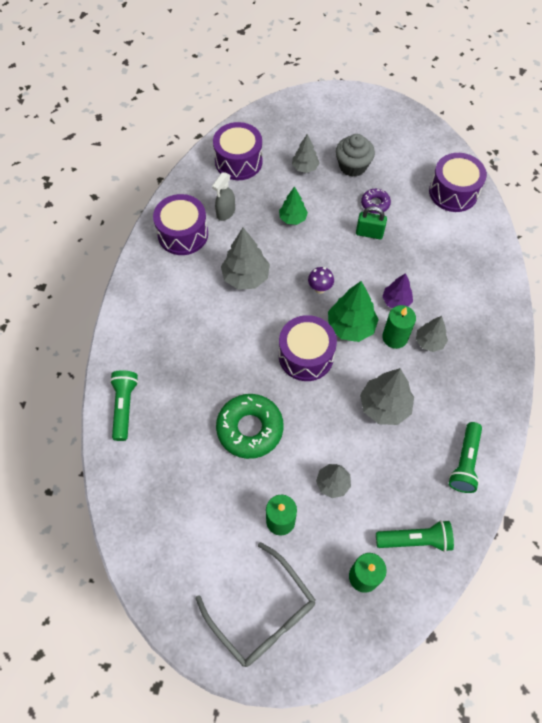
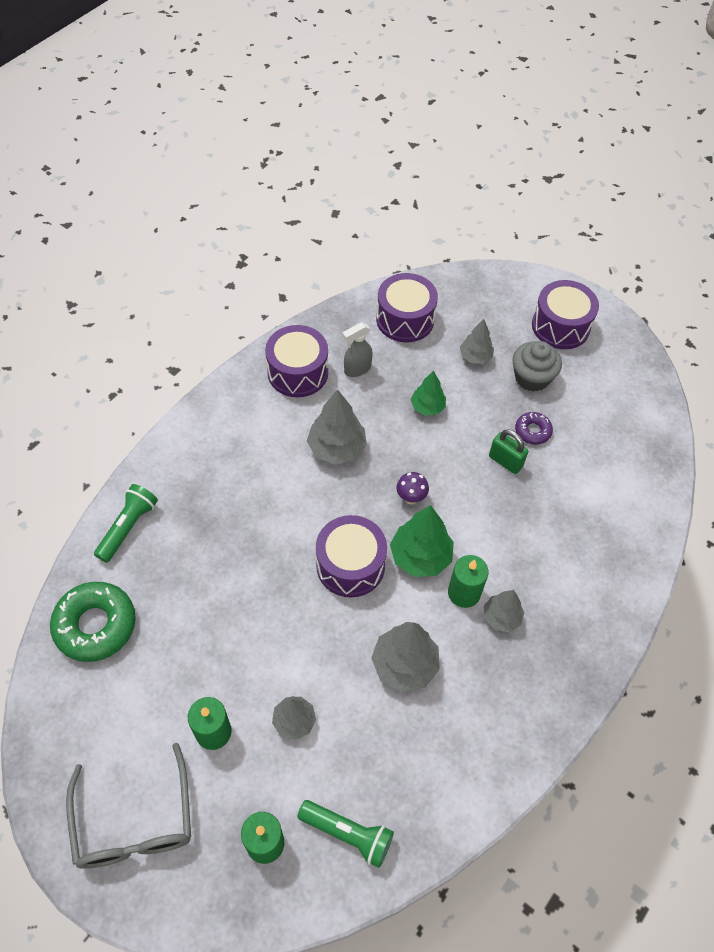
camera: 25 degrees right, 5 degrees down
(250, 429) = (241, 615): green donut -> green donut (95, 625)
(396, 301) = (490, 552): purple tree -> none
(453, 192) = (635, 458): purple drum -> purple drum (560, 326)
(464, 462) = (459, 776): green flashlight -> none

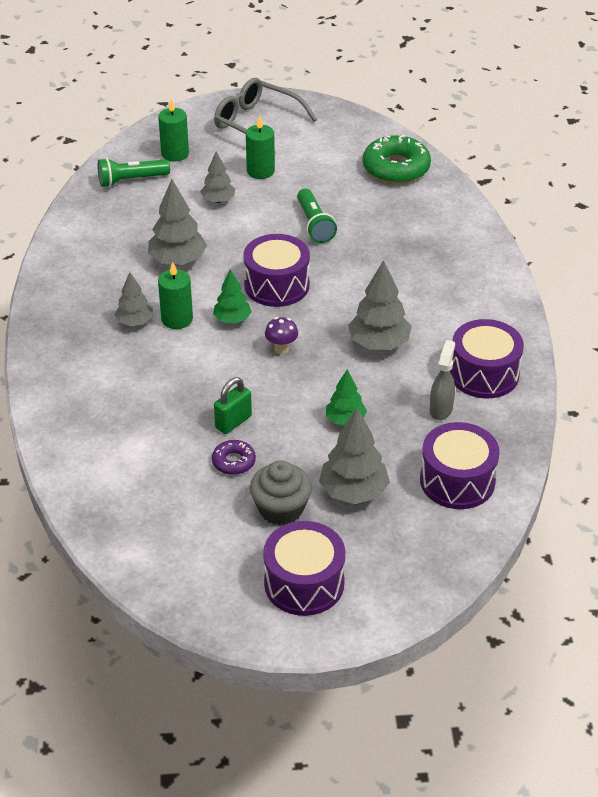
camera: 140 degrees right, 15 degrees down
(128, 527) = (452, 215): green flashlight -> green flashlight (314, 224)
(420, 557) = (232, 319): green tree -> green tree, size x0.62
(475, 357) = (353, 492): grey tree -> grey tree, size x1.61
(505, 461) = (233, 422): green padlock -> green padlock turned 45 degrees counterclockwise

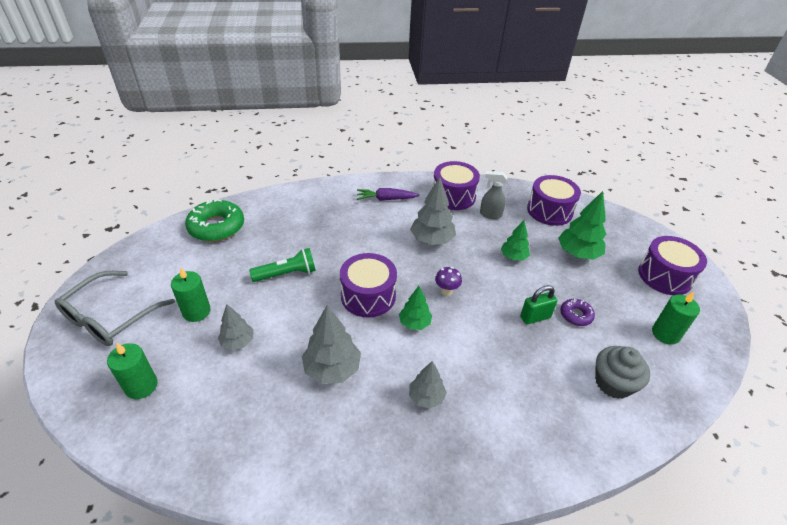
camera: 95 degrees left, 0 degrees up
(131, 180) = (182, 425): green flashlight -> none
(177, 319) = (418, 363): green candle -> green candle (665, 334)
(233, 422) = (535, 317): green padlock -> green padlock turned 60 degrees counterclockwise
(281, 509) = (609, 288): grey cupcake -> grey cupcake (613, 383)
(353, 492) = (577, 253): grey tree -> green tree
(468, 304) = (386, 199): none -> purple carrot

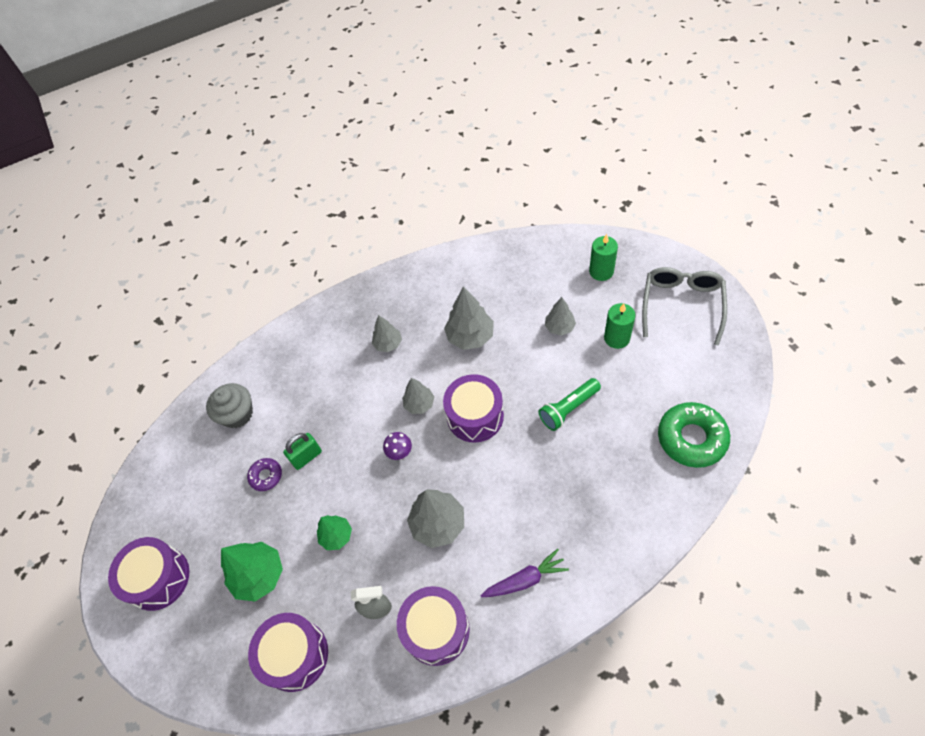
camera: 170 degrees right, 15 degrees up
(414, 323) = (419, 404): green tree -> grey tree
(665, 334) = (179, 488): green candle -> none

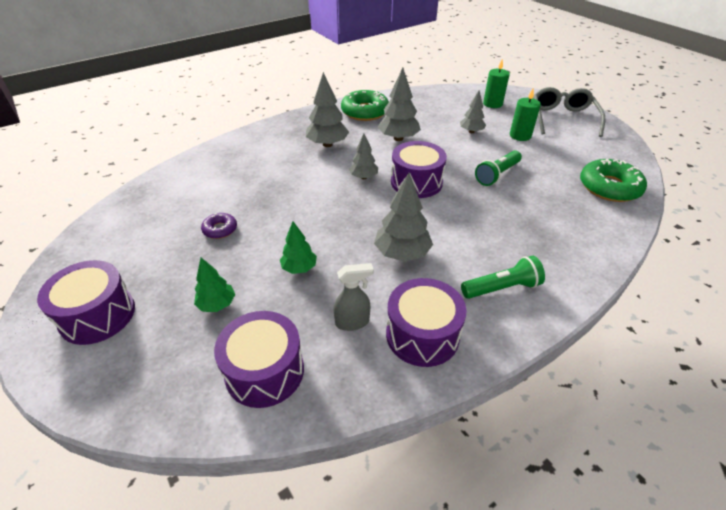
camera: 15 degrees left, 15 degrees down
(237, 414) = (189, 190): grey cupcake -> none
(259, 575) = (217, 304): green tree -> green tree, size x0.62
(307, 457) = (261, 214): green padlock -> none
(388, 344) = (327, 144): grey tree -> grey tree, size x1.61
(400, 453) = (353, 208): purple mushroom -> none
(440, 283) = (365, 112): none -> green donut
(525, 579) = (502, 288): purple carrot -> green flashlight

